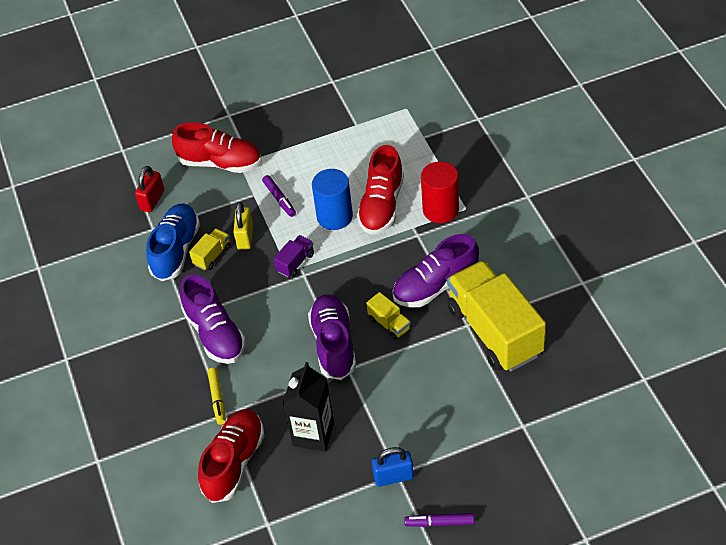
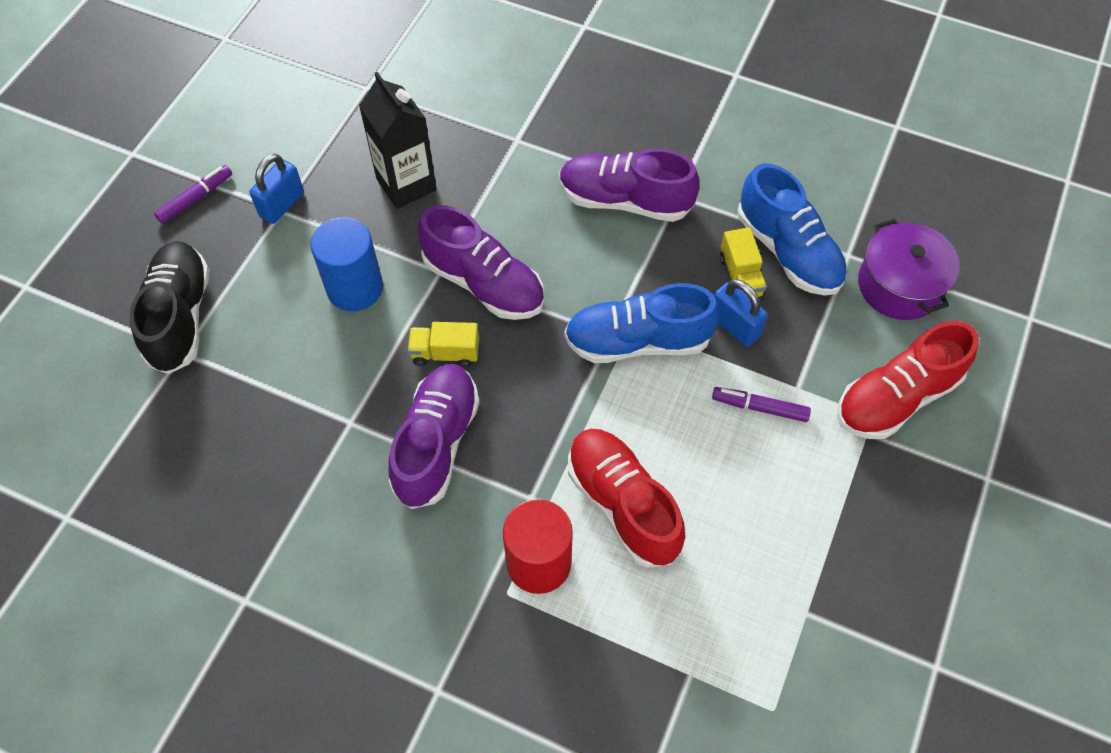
camera: 130 degrees right, 10 degrees up
(152, 200) = (899, 285): red padlock -> purple pot
(217, 398) = (542, 147): yellow marker -> none
(234, 462) = (456, 109): red shoe -> none
(245, 237) = (734, 326): yellow padlock -> blue padlock
(295, 262) = (637, 341): purple truck -> blue shoe
(334, 216) = (663, 439): blue cylinder -> blue cylinder (355, 288)
(494, 331) = (308, 439): yellow truck -> none
(508, 447) = (180, 317): none -> black shoe

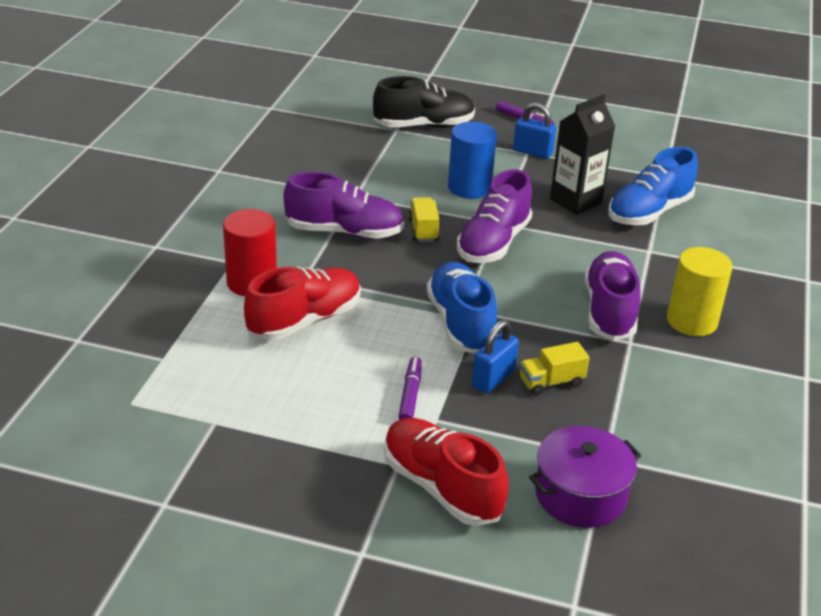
camera: 80 degrees right, 25 degrees down
(646, 136) = (691, 321): none -> yellow cylinder
(788, 251) = (593, 413): blue shoe -> blue shoe (649, 212)

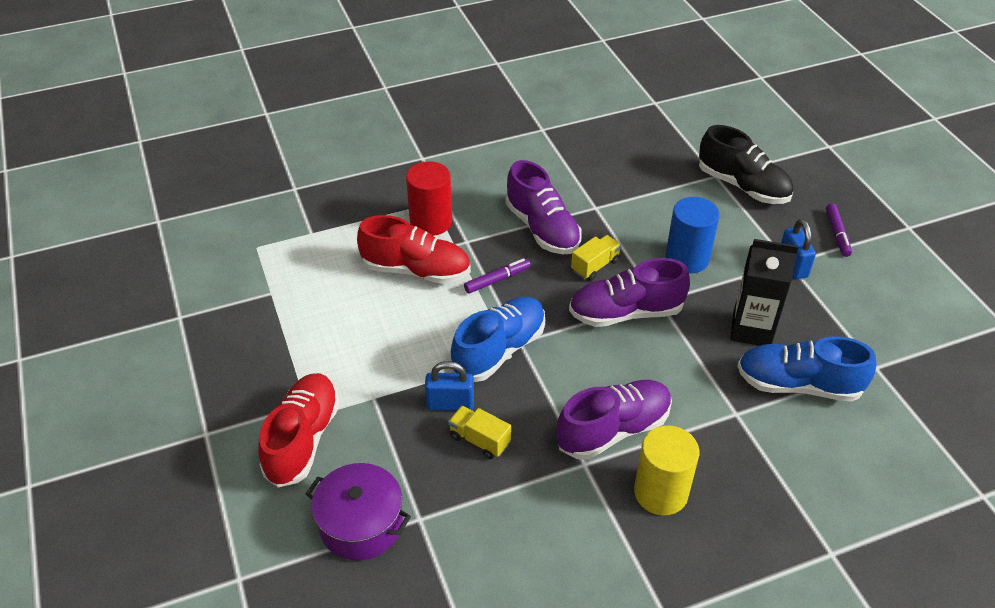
camera: 55 degrees right, 10 degrees up
(410, 395) = (387, 369): purple marker -> purple marker (497, 280)

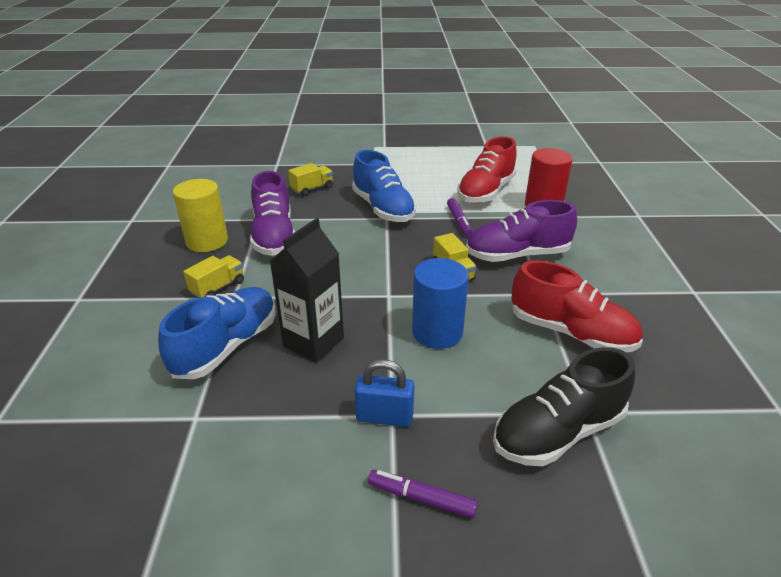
camera: 110 degrees right, 10 degrees down
(303, 439) = (359, 143): red shoe -> red shoe (570, 332)
(361, 524) = (289, 150): purple pot -> none
(450, 404) = (349, 184): blue padlock -> none
(626, 313) = (384, 272): purple shoe -> none
(731, 434) = (218, 287): none -> yellow truck

